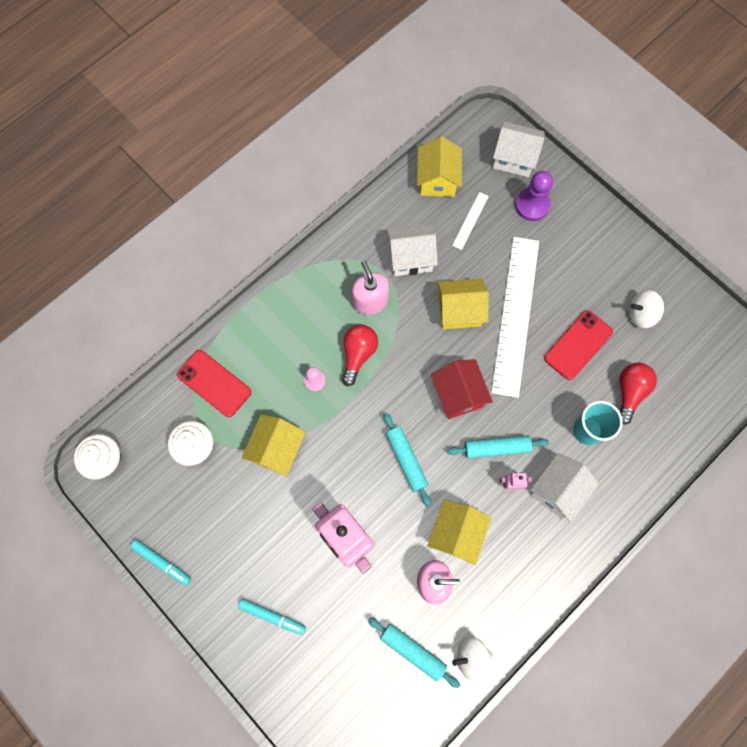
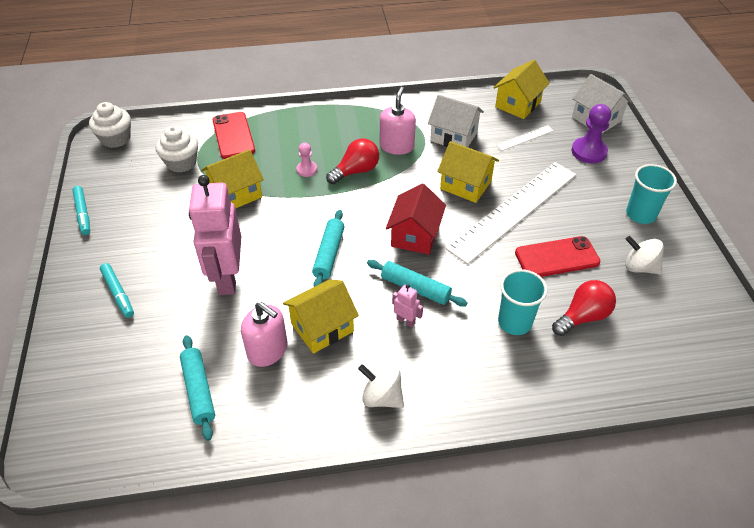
camera: 35 degrees right, 25 degrees down
(471, 657) = (244, 430): white spinning top -> white spinning top (382, 397)
(557, 490) = (446, 350): white house -> none
(611, 255) = (640, 214): none -> turquoise cup

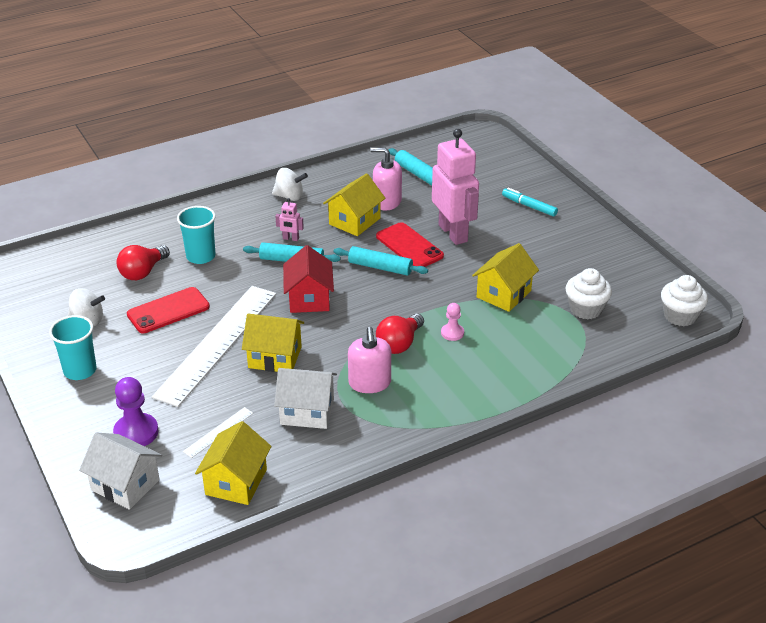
camera: 160 degrees right, 10 degrees down
(83, 214) = (624, 247): turquoise marker -> none
(233, 136) = (561, 350): red phone -> red phone (409, 246)
(329, 254) = (380, 267): turquoise rolling pin -> turquoise rolling pin turned 60 degrees counterclockwise

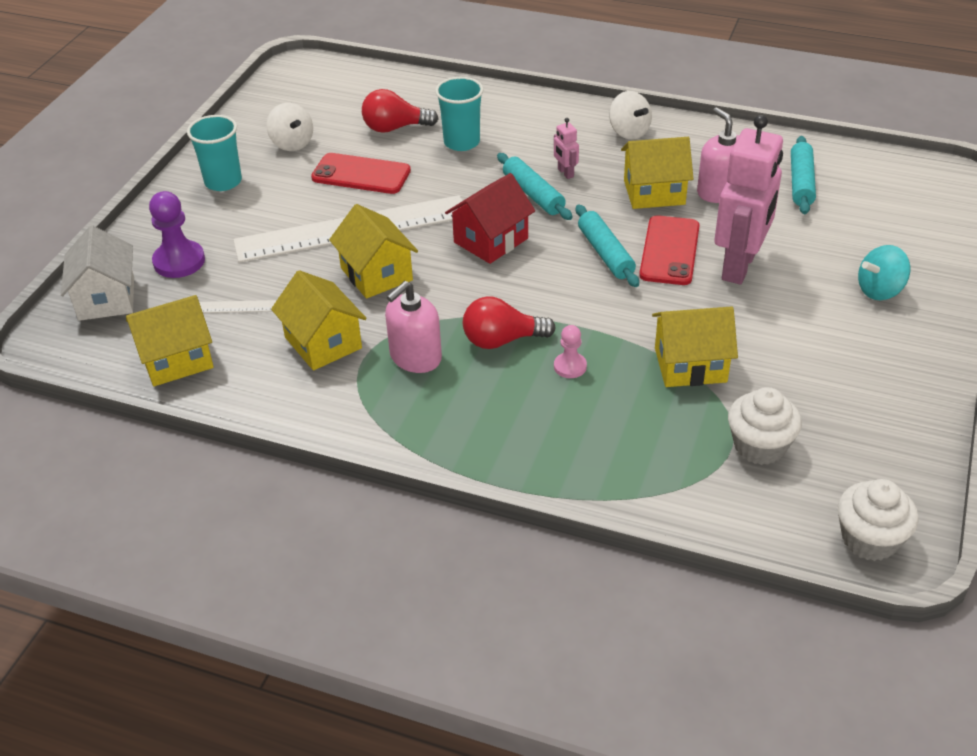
camera: 50 degrees right, 5 degrees up
(307, 411) = (323, 343): white house -> yellow house
(529, 206) = (879, 290): turquoise marker -> turquoise spinning top

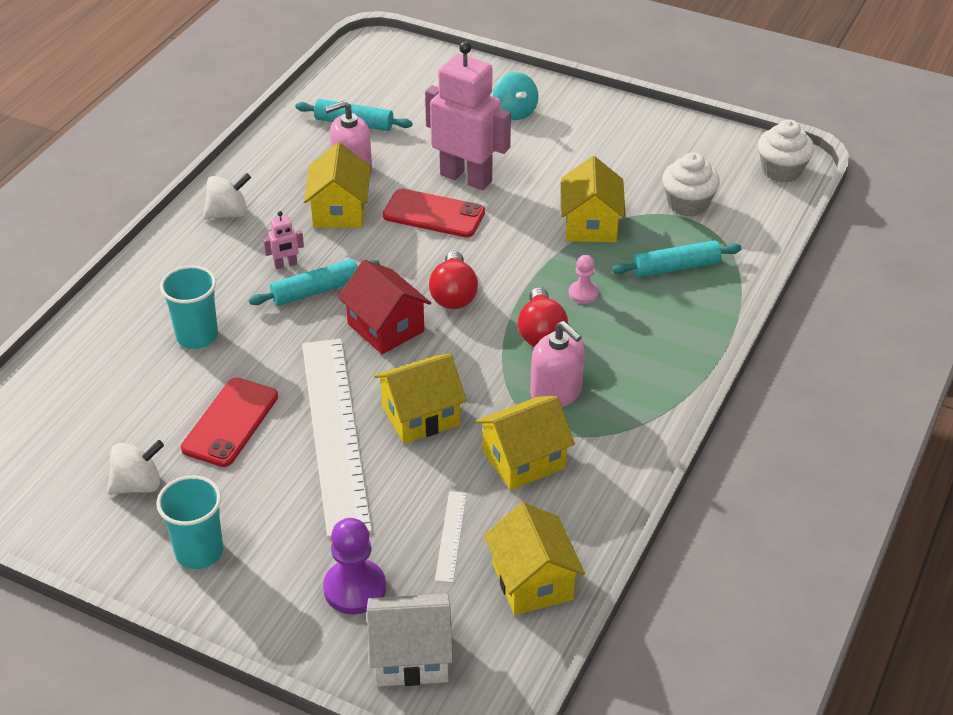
camera: 85 degrees left, 0 degrees up
(395, 128) = (143, 390): red light bulb -> red light bulb (453, 294)
(605, 253) = (427, 253): turquoise rolling pin -> turquoise rolling pin (675, 267)

